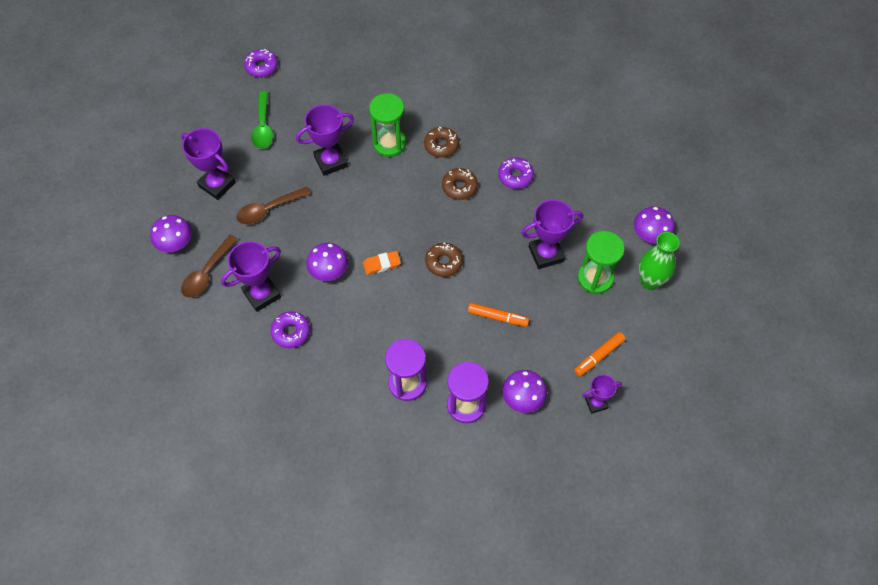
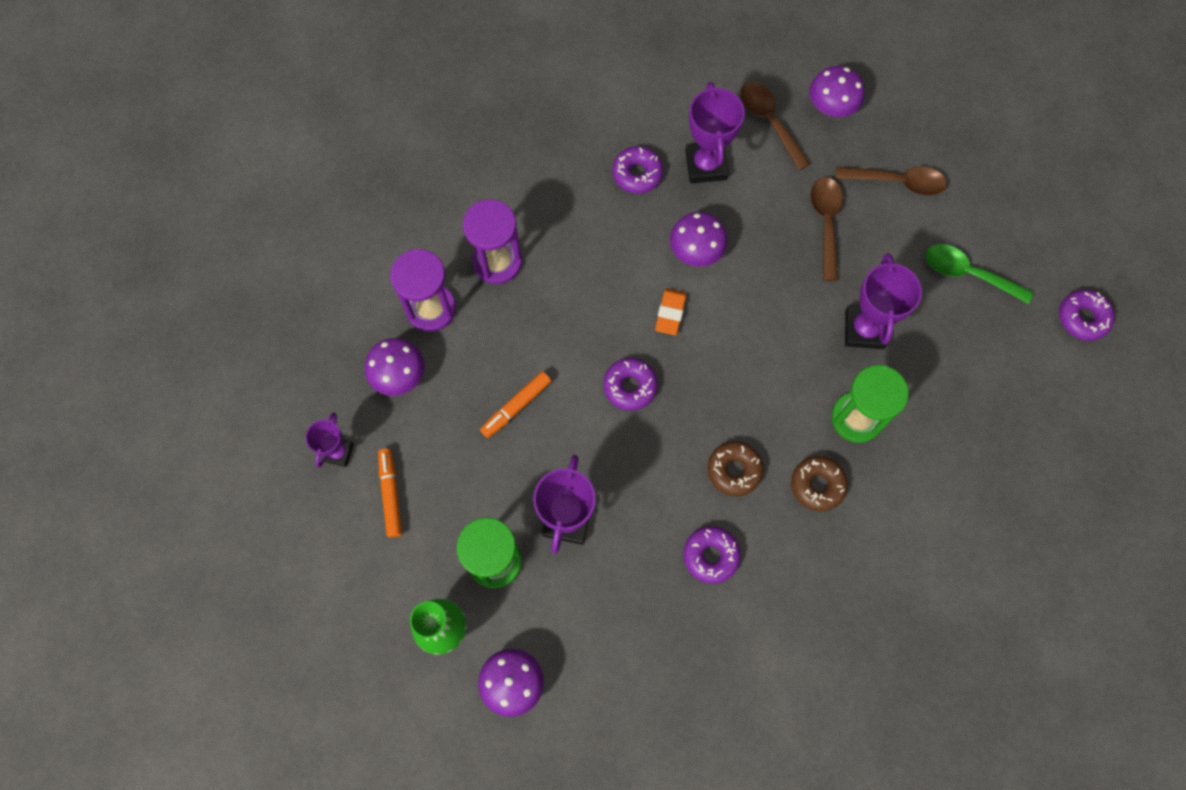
camera: 120 degrees right, 10 degrees up
(217, 184) = (897, 182): purple trophy -> brown spoon
(444, 262) = (630, 386): brown donut -> purple donut

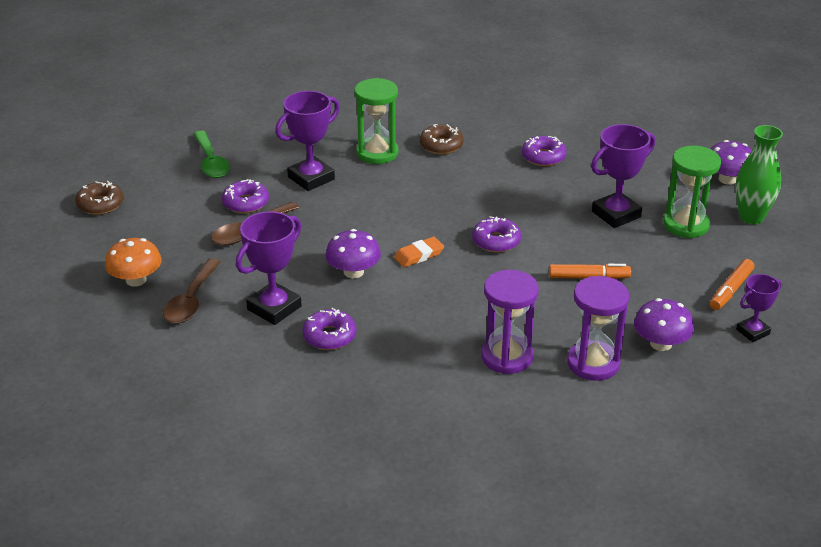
camera: 135 degrees left, 35 degrees down
(734, 470) = (481, 175): brown donut -> brown donut (100, 204)
(832, 105) = (136, 280): purple mushroom -> orange mushroom
(897, 182) = (171, 219): brown spoon -> none
(1082, 318) = (187, 113): purple donut -> purple donut (246, 203)

